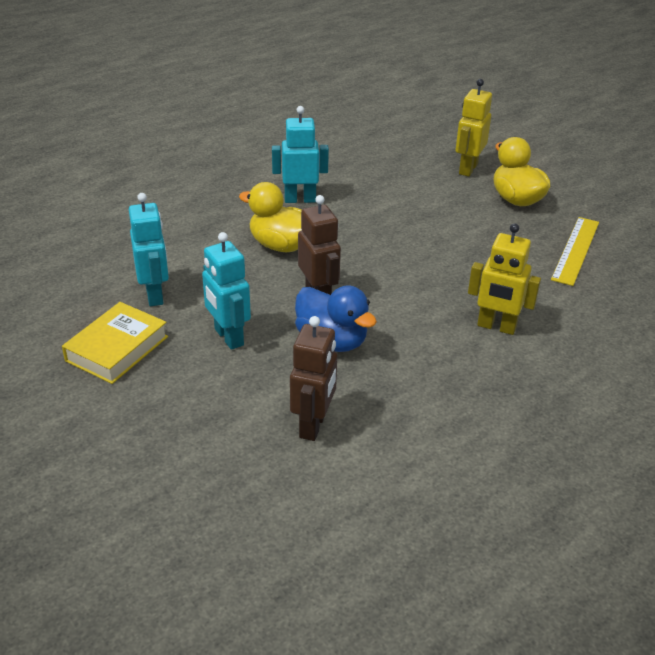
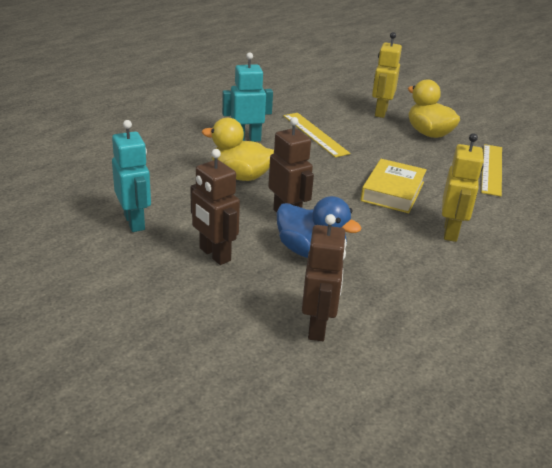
camera: 10 degrees left, 5 degrees down
(117, 349) = (109, 271): yellow book -> yellow book (392, 191)
(228, 337) = (214, 254): turquoise robot -> brown robot
(380, 195) = (315, 134): none -> yellow ruler
(496, 327) = (451, 232): yellow robot -> yellow robot turned 90 degrees counterclockwise

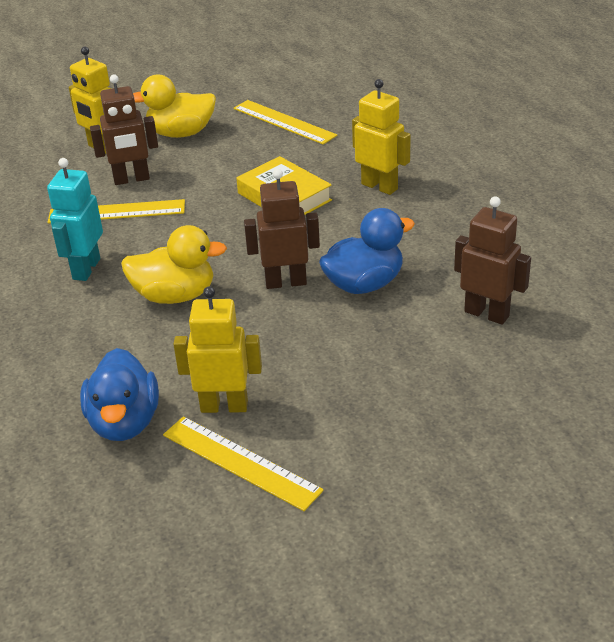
camera: 60 degrees left, 5 degrees up
(80, 242) = (240, 462): none -> yellow ruler
(103, 190) = (124, 422): none -> blue duck
(135, 222) = (224, 406): turquoise robot -> yellow robot
(214, 254) = (330, 354): brown robot -> brown robot (131, 179)
(240, 176) = (175, 295): yellow duck -> yellow duck turned 135 degrees counterclockwise

